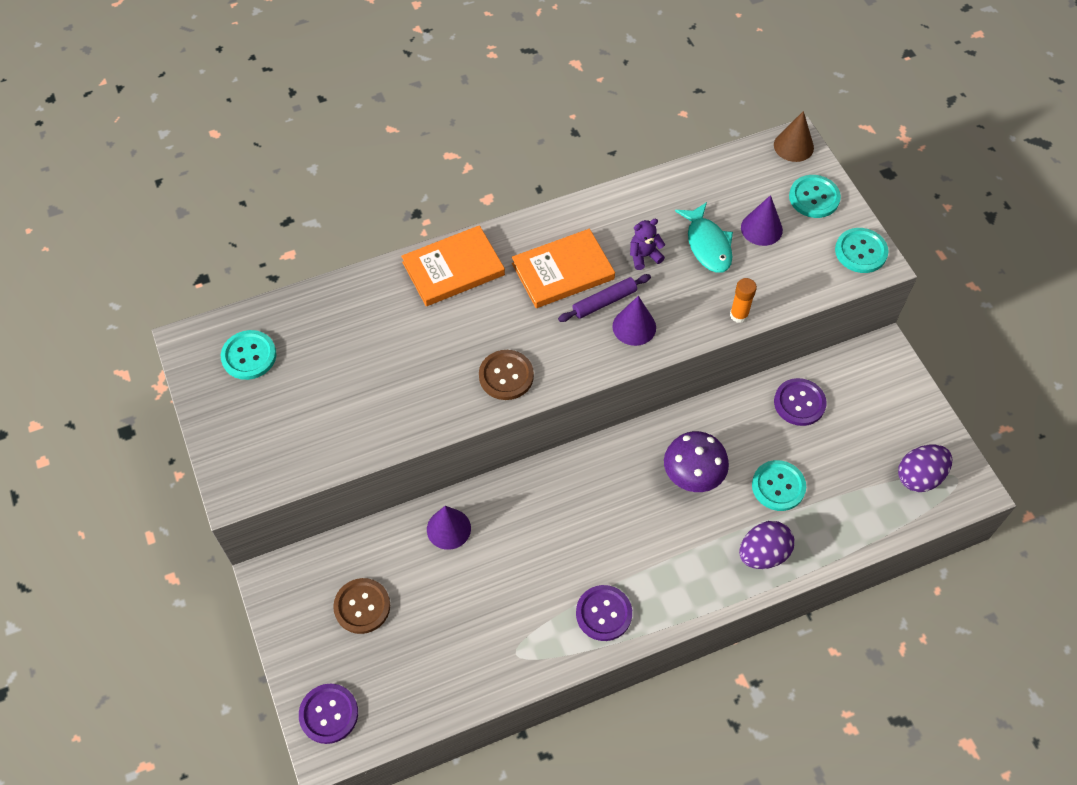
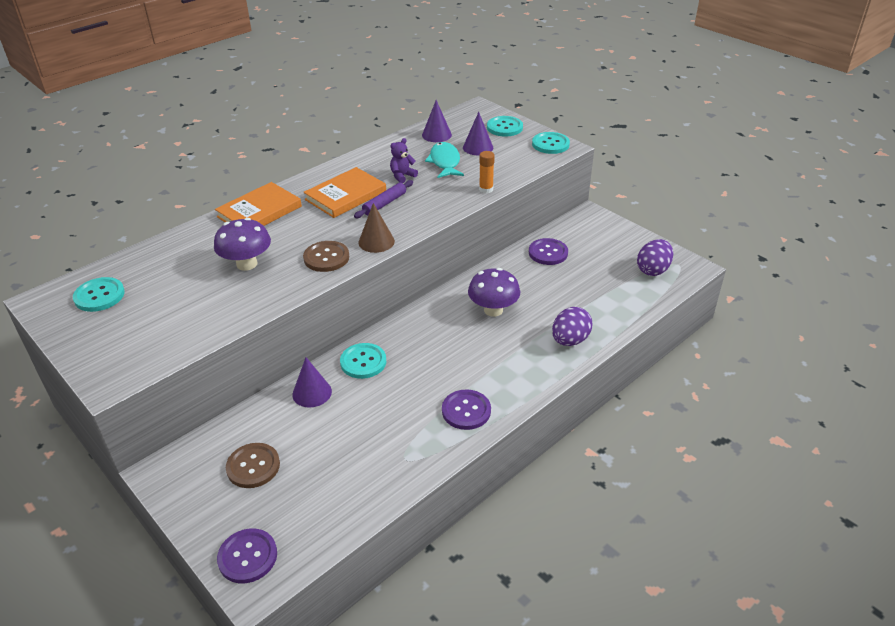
camera: 20 degrees left, 20 degrees down
(415, 357) = (247, 264): none -> purple mushroom
(634, 327) = (413, 211): purple cone -> purple cone (436, 135)
(707, 245) = (445, 162): turquoise fish -> turquoise fish turned 150 degrees counterclockwise
(778, 486) = (559, 300): turquoise button -> turquoise button (363, 362)
(793, 146) = (477, 109): brown cone -> brown cone (376, 241)

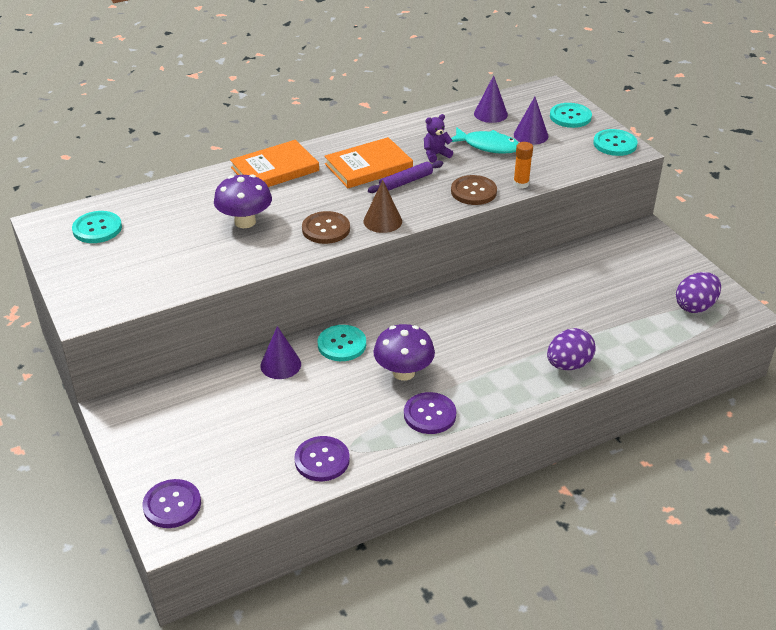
camera: 15 degrees right, 0 degrees up
(253, 466) = (202, 424): brown button -> brown button (473, 191)
(445, 162) = (488, 146): turquoise fish -> turquoise fish turned 105 degrees clockwise
(493, 310) = (497, 317): purple mushroom -> purple mushroom (403, 372)
(548, 253) = (582, 266): purple button -> purple button (322, 460)

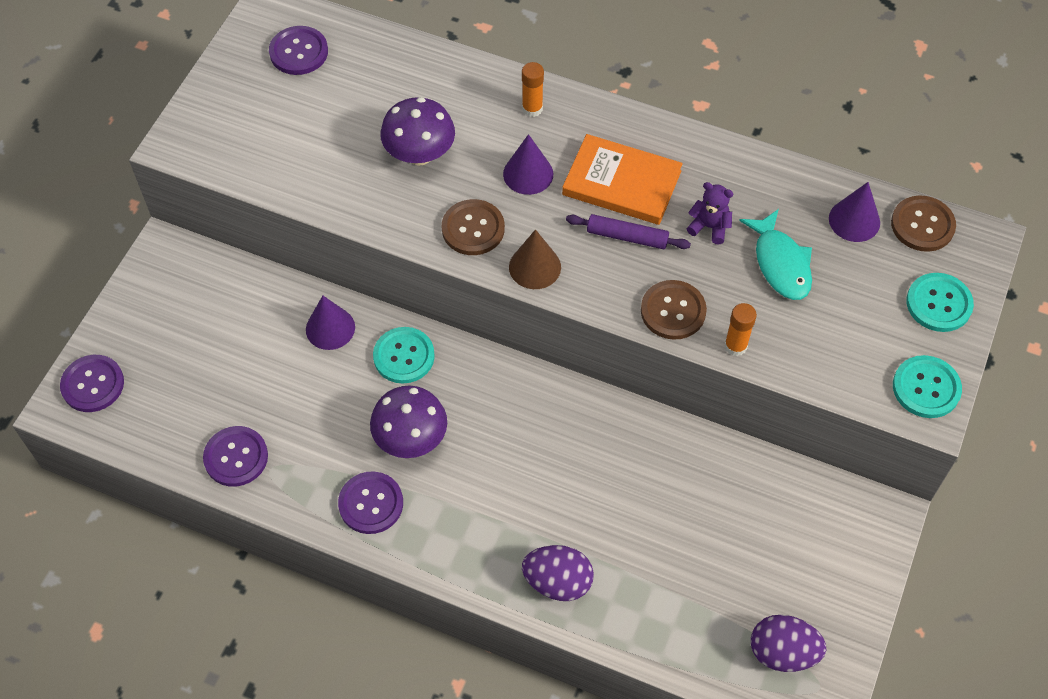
camera: 50 degrees right, 20 degrees up
(97, 228) = (299, 52): turquoise button -> purple button
(275, 169) = (532, 108): orange book -> orange glue stick
(519, 98) = (922, 225): none -> brown button
(531, 135) = (850, 290): purple cone -> purple cone (528, 174)

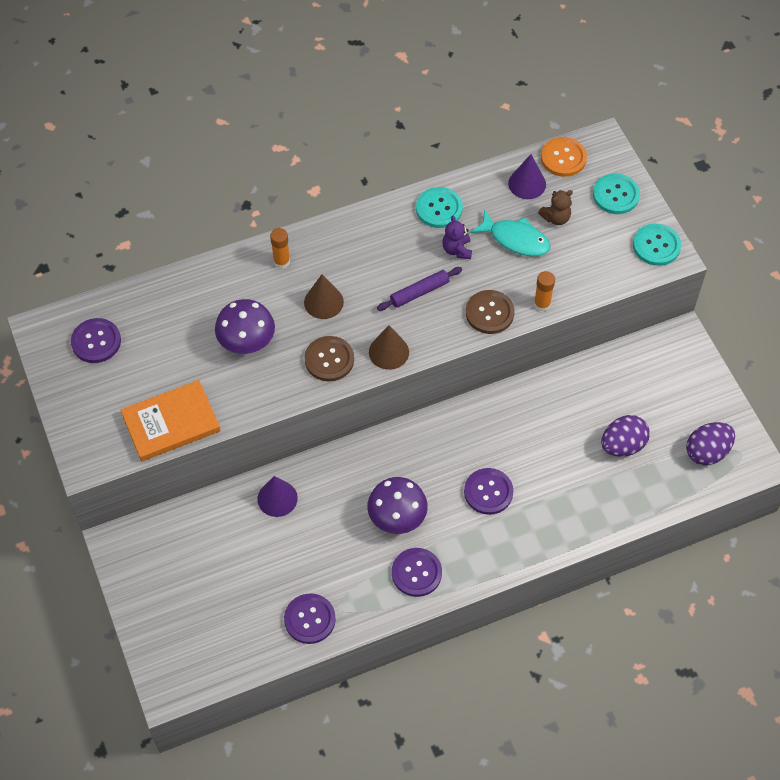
camera: 45 degrees left, 0 degrees up
(93, 384) = (171, 659): purple button -> purple button (488, 492)
(404, 356) = (339, 476): turquoise button -> turquoise button (439, 208)
(528, 174) = (323, 302): purple cone -> brown cone
(557, 582) = (561, 521): purple egg -> purple egg (622, 445)
(621, 183) = (382, 264): orange book -> orange book (171, 423)
(709, 227) = (457, 250): purple teddy bear -> purple teddy bear turned 75 degrees counterclockwise
(847, 276) = (556, 218): none -> brown teddy bear
(922, 225) = (563, 158): brown button -> orange button

